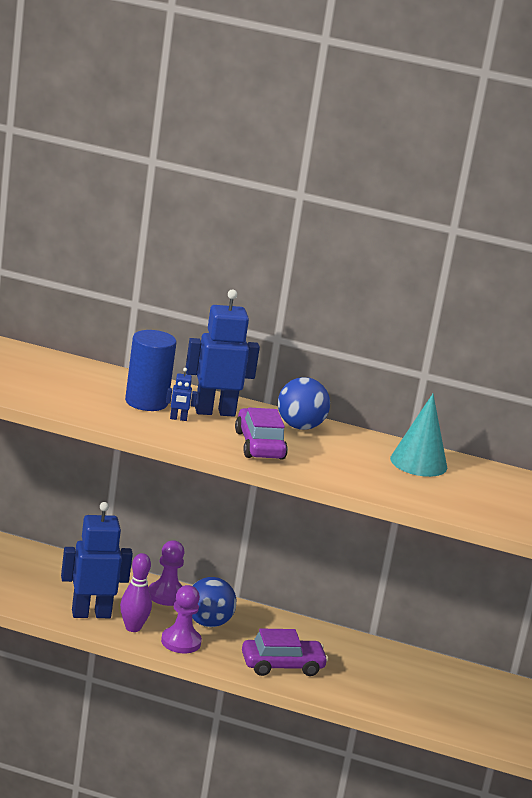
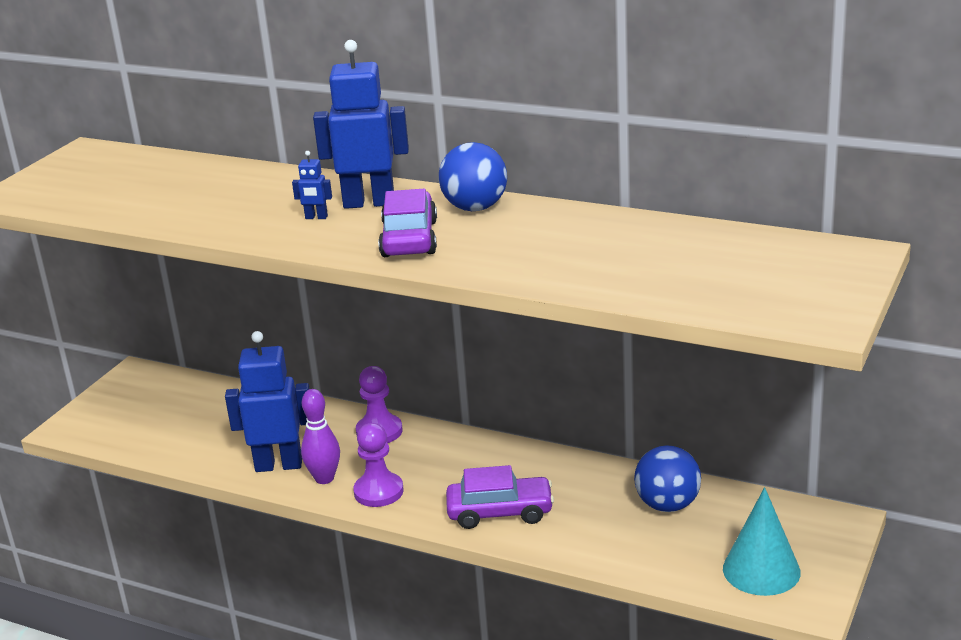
camera: 15 degrees right, 5 degrees up
(146, 402) = (285, 201): blue cylinder -> none
(208, 623) = (420, 463): blue ball -> blue ball (667, 505)
(418, 463) = (623, 236): turquoise cone -> turquoise cone (761, 570)

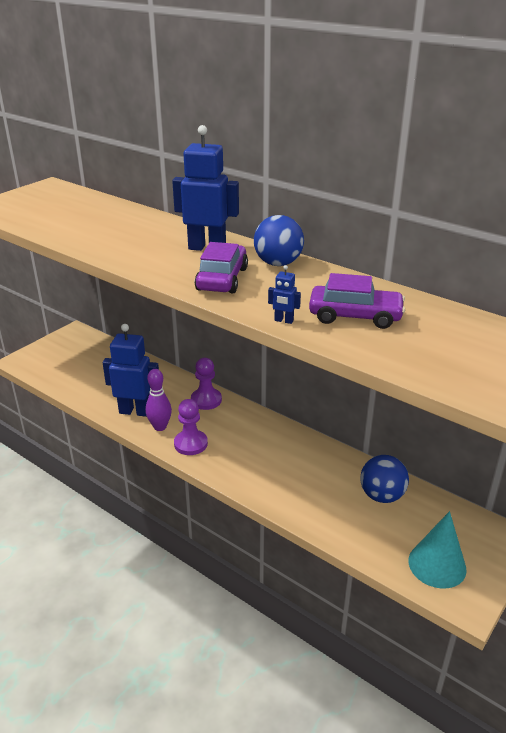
camera: 10 degrees right, 5 degrees up
(316, 217) = (167, 253): blue robot -> blue robot (283, 321)
(500, 512) = (265, 476): purple car -> purple car (355, 316)

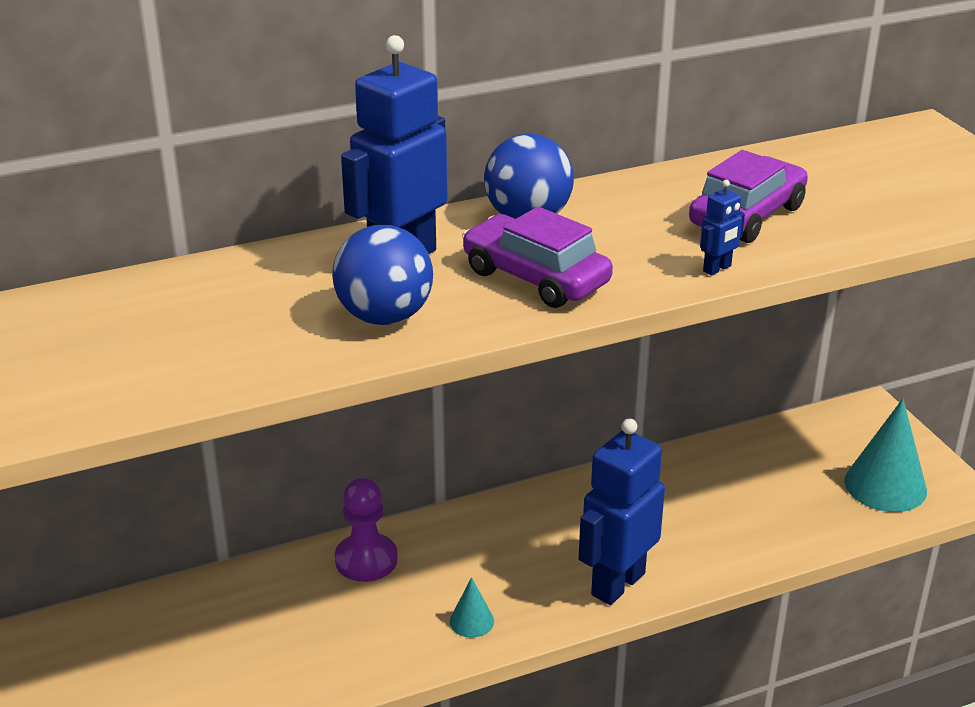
camera: 60 degrees left, 0 degrees up
(135, 411) = (315, 662): blue robot -> blue robot (617, 584)
(160, 427) = (391, 644): purple bowling pin -> none
(190, 444) = (471, 621): purple pawn -> turquoise cone
(381, 495) = (736, 474): blue ball -> blue ball (384, 317)

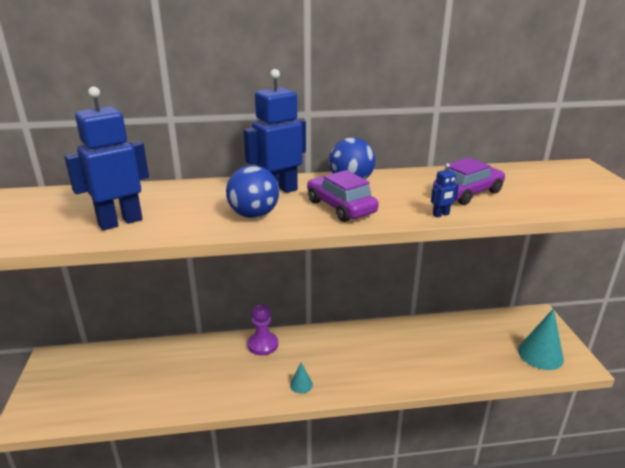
camera: 15 degrees right, 5 degrees down
(617, 584) = (381, 380): blue robot -> blue robot (120, 222)

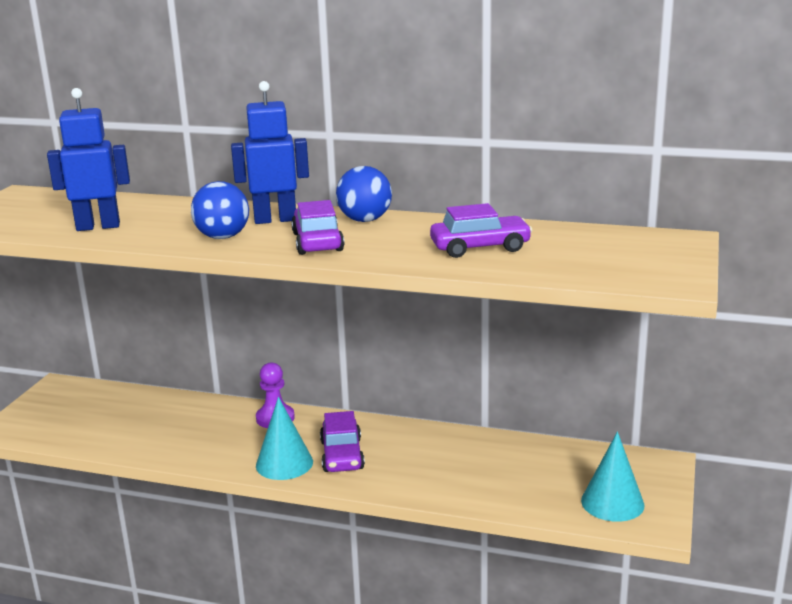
camera: 25 degrees right, 5 degrees down
(301, 384) = (284, 463): turquoise cone -> turquoise cone, size x2.03
(338, 365) = (342, 455): none -> purple car
(441, 215) = (413, 263): blue robot -> none

